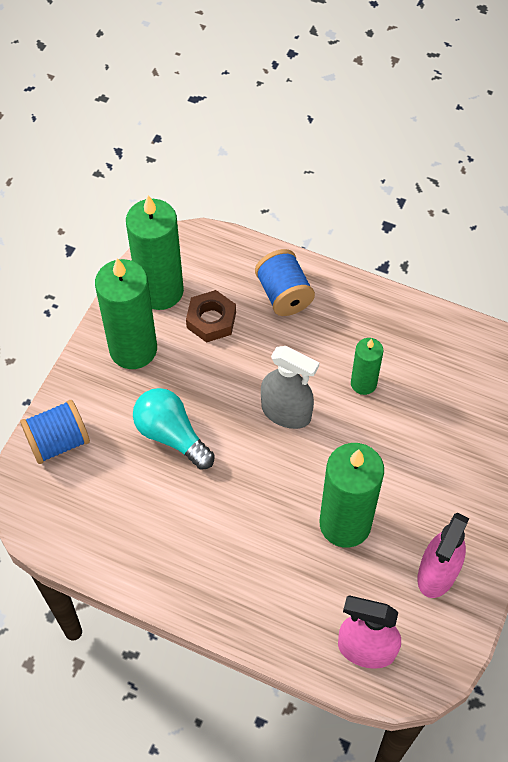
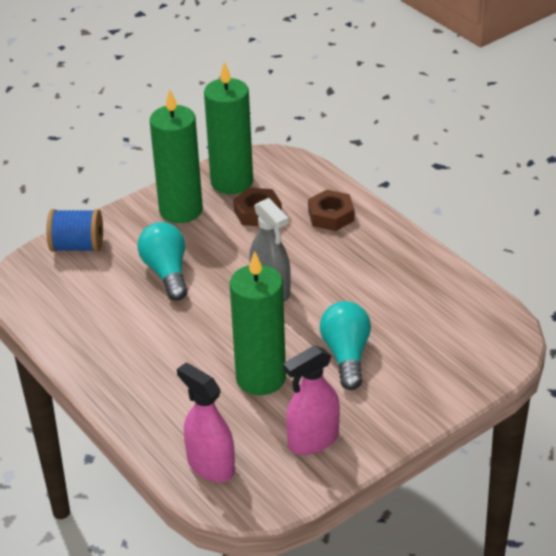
camera: 30 degrees right, 20 degrees down
(284, 294) = (331, 216): blue spool -> brown nut
(363, 383) = (351, 294): green candle -> none
(404, 460) = (346, 355): none -> turquoise light bulb

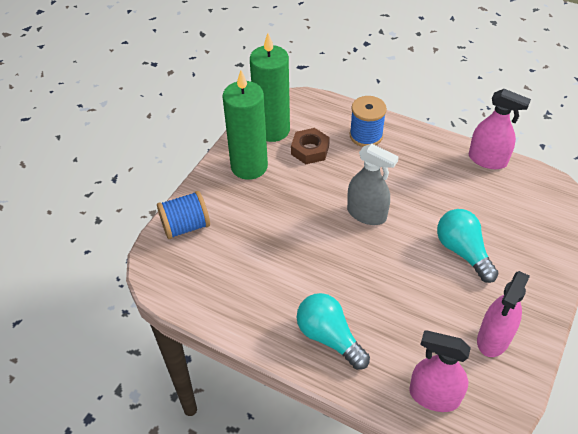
camera: 25 degrees left, 10 degrees up
(167, 272) = (275, 226): turquoise light bulb -> turquoise light bulb (329, 337)
(261, 378) = (414, 296): green candle -> none
(331, 216) = (366, 136): brown nut -> blue spool
(451, 278) = (487, 160): none -> pink spray bottle

